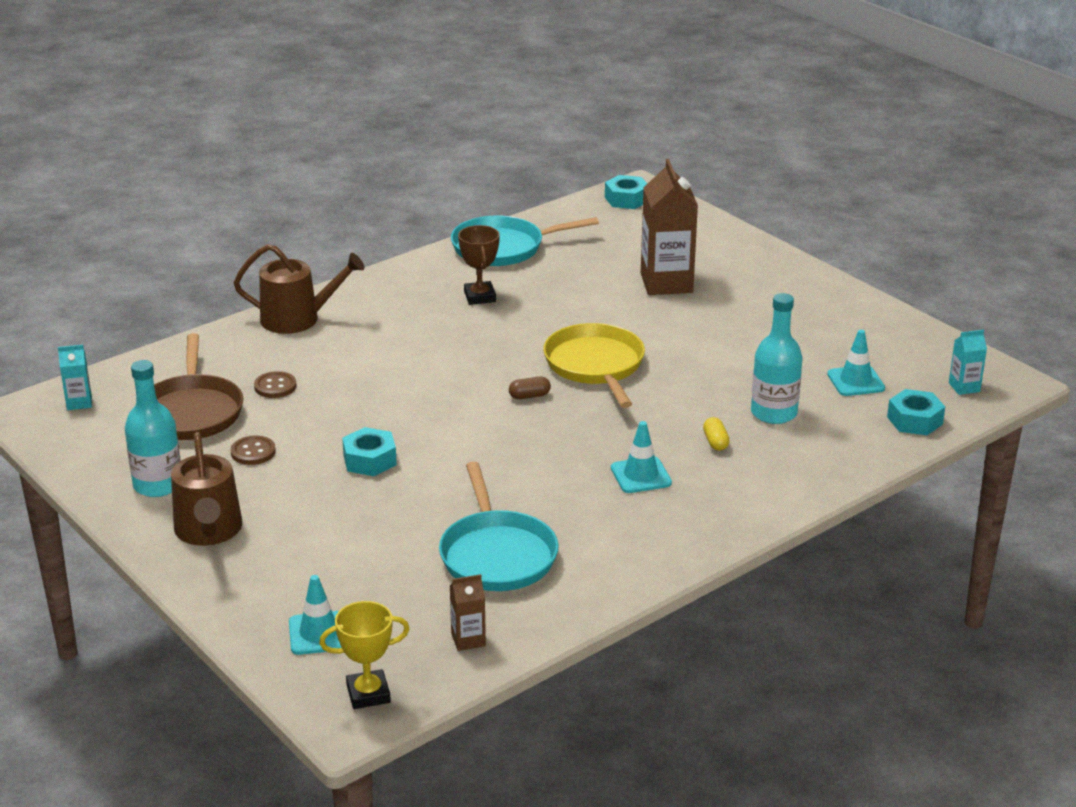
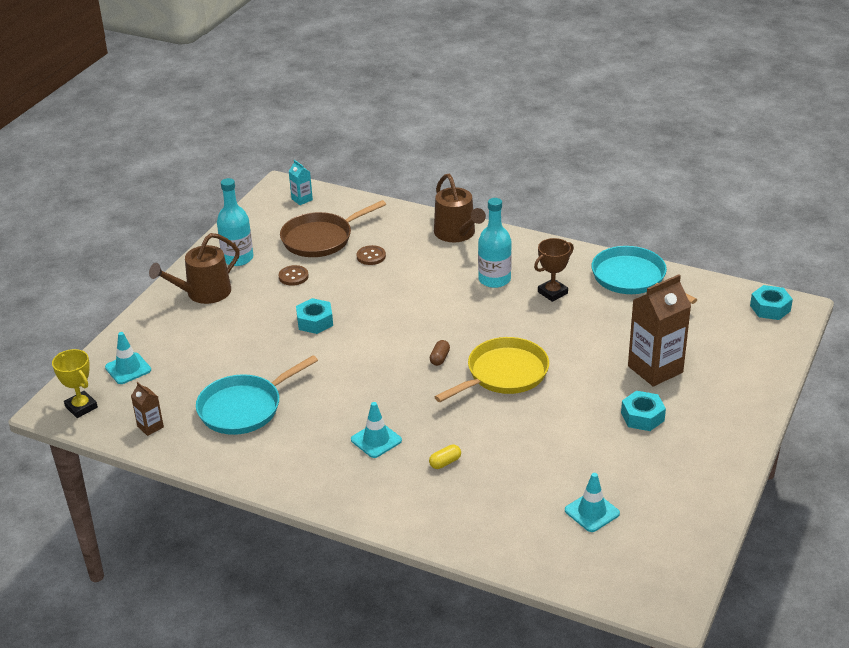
camera: 65 degrees right, 5 degrees up
(529, 396) = (439, 358): brown capsule -> brown capsule turned 60 degrees clockwise
(774, 413) = (508, 480): turquoise bottle -> turquoise bottle (494, 279)
(915, 420) = (558, 561): turquoise nut -> turquoise nut (642, 417)
(964, 387) = (636, 579): turquoise carton -> none

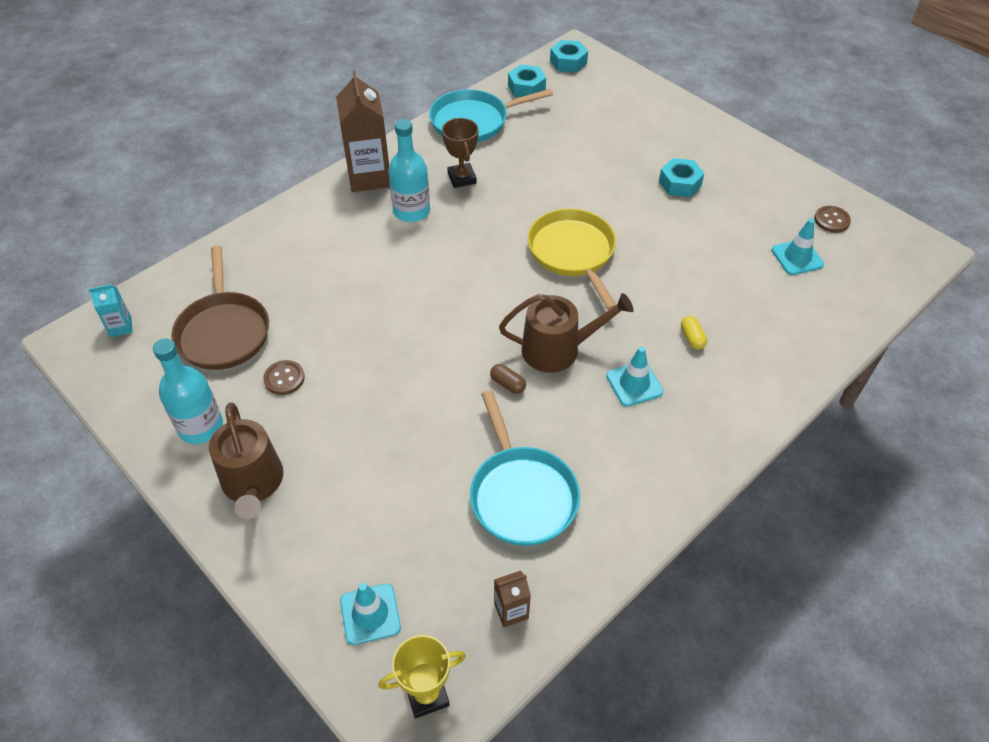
camera: 70 degrees left, 15 degrees up
(315, 321) = (391, 381): turquoise nut -> turquoise nut (526, 87)
(371, 256) = (296, 296): brown button -> brown button (831, 220)
(439, 358) = (521, 293): brown capsule -> brown capsule (507, 384)
(457, 233) = (307, 213): brown watering can -> brown watering can (558, 349)
(655, 369) = (617, 153): brown carton -> brown carton (369, 177)

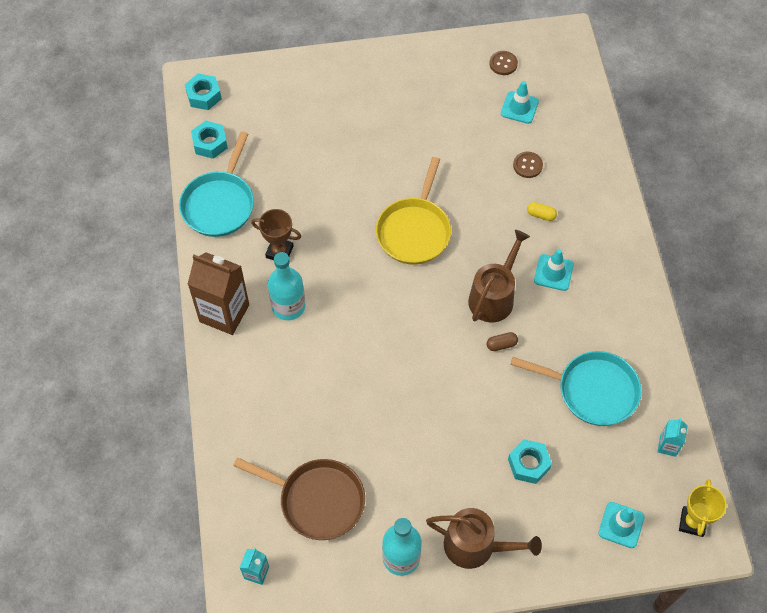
camera: 55 degrees left, 10 degrees up
(284, 378) = (395, 481): brown button -> brown button (527, 165)
(511, 611) = (668, 446): brown carton -> turquoise carton
(573, 253) = (414, 231): yellow pan -> yellow pan turned 90 degrees counterclockwise
(680, 183) = (399, 121): turquoise nut -> turquoise nut (528, 464)

